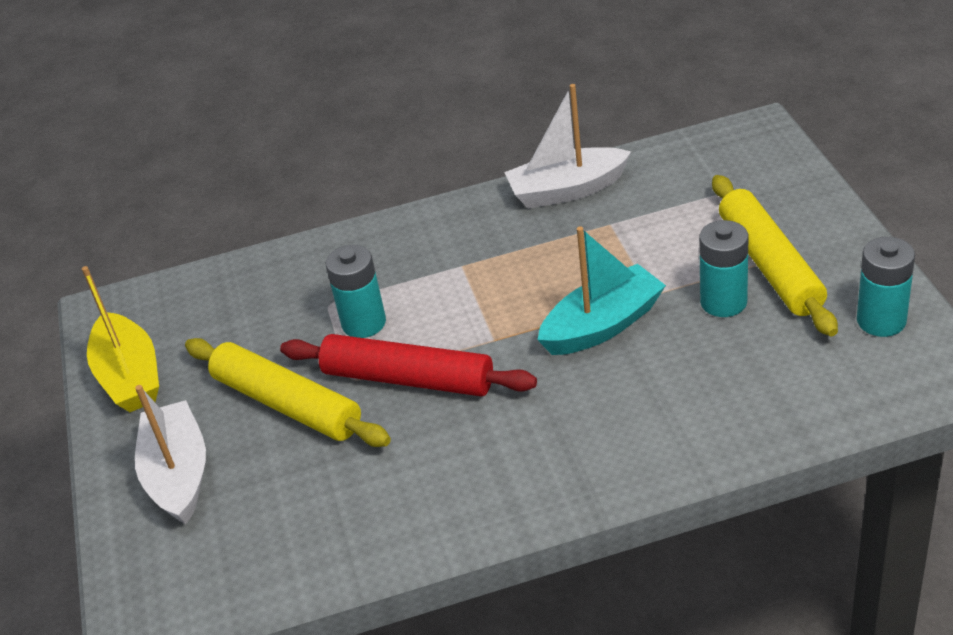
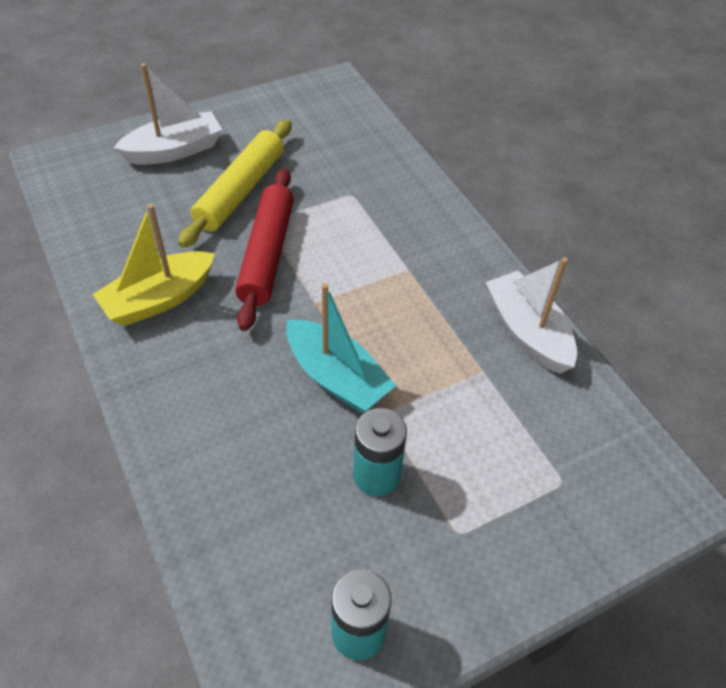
camera: 70 degrees right, 10 degrees up
(130, 376) = (269, 109): yellow boat -> yellow boat (159, 299)
(364, 323) = (330, 218): turquoise battery -> none
(770, 265) = (439, 517): yellow rolling pin -> none

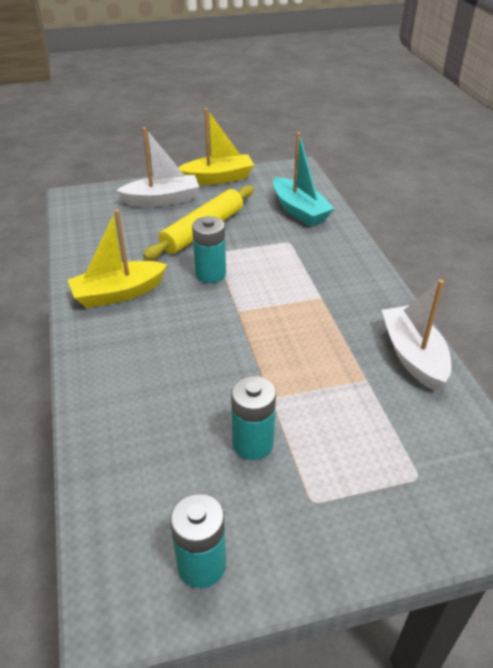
camera: 15 degrees right, 10 degrees down
(238, 108) = (218, 178): none -> yellow boat
(267, 254) = (210, 274): red rolling pin -> turquoise battery
(336, 377) = (240, 366): turquoise boat -> turquoise boat (299, 211)

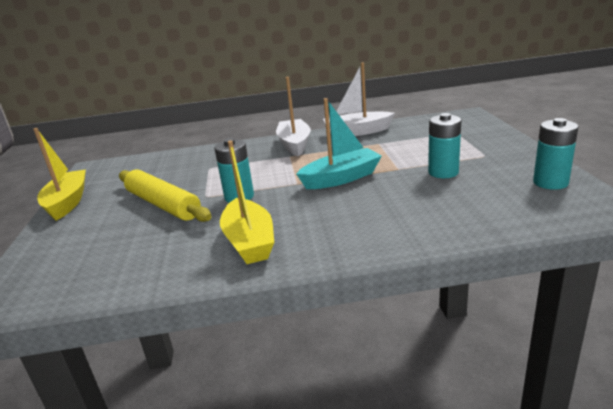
camera: 80 degrees left, 15 degrees down
(162, 200) = (80, 231): white boat -> white boat (294, 144)
(299, 211) = (165, 164): turquoise boat -> turquoise boat (341, 178)

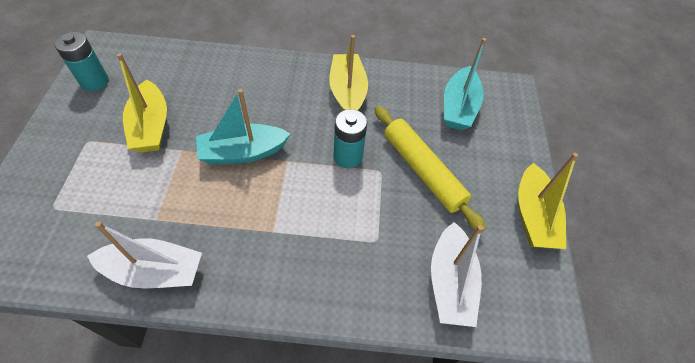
camera: 175 degrees left, 30 degrees up
(99, 261) = (458, 107): none -> turquoise boat
(294, 144) = (254, 266): white boat -> white boat (450, 282)
(443, 172) = (151, 126): turquoise battery -> yellow boat

